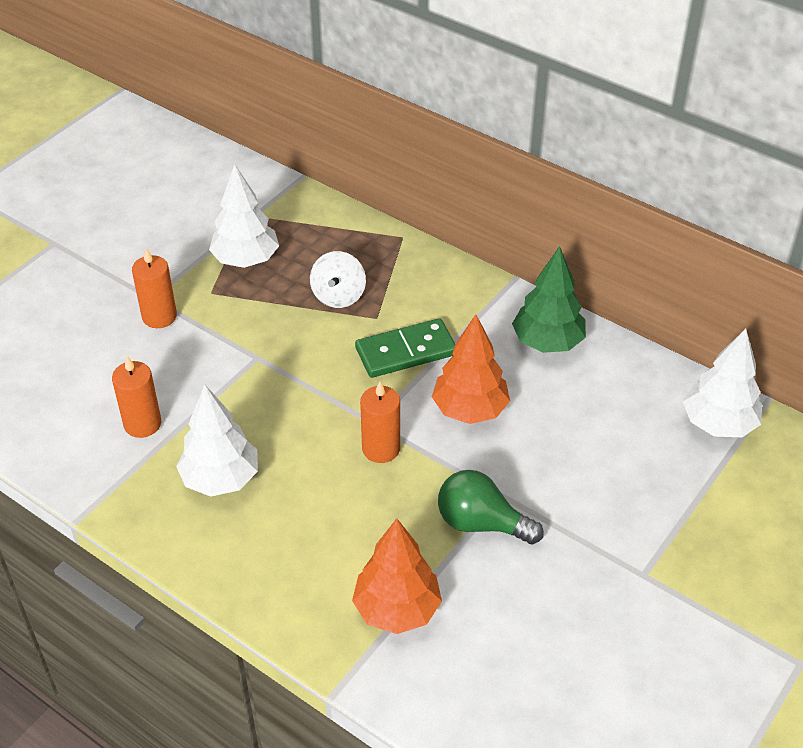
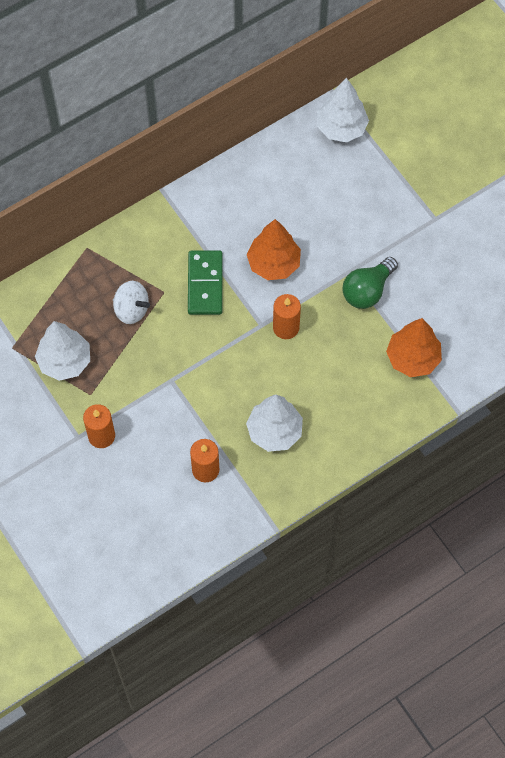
camera: 70 degrees left, 20 degrees up
(547, 342) = (232, 195): green tree -> none

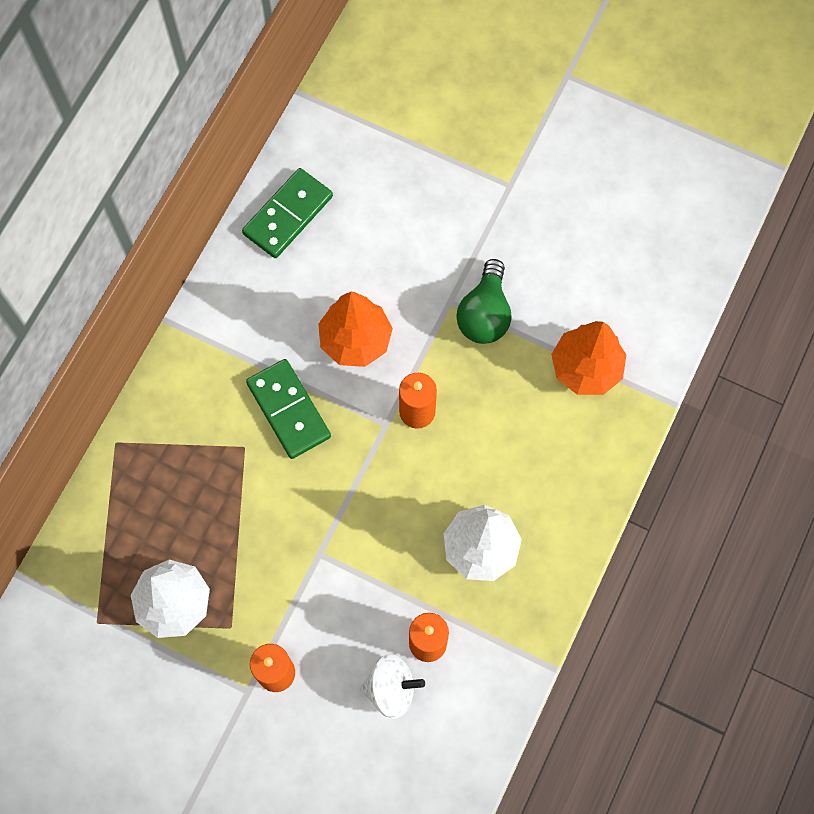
camera: 30 degrees left, 5 degrees up
(131, 309) = (218, 491): white spinning top -> white spinning top (391, 689)
(278, 164) = (288, 215): none -> green domino
(341, 128) = (336, 132): white tree -> none

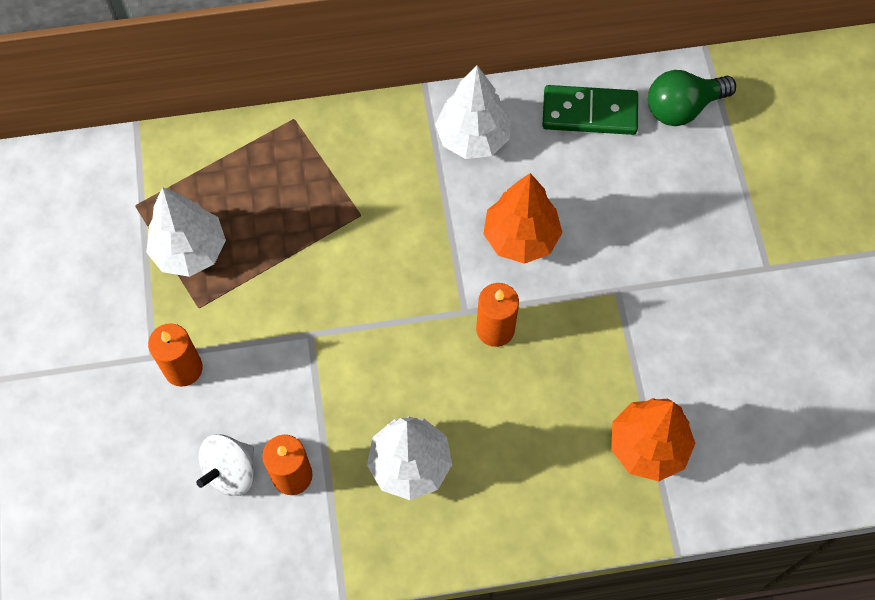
camera: 55 degrees right, 5 degrees down
(242, 316) = (473, 138): none -> white tree
(289, 410) = (418, 227): green domino -> none
(391, 689) = (231, 472): white spinning top -> white spinning top turned 75 degrees clockwise
(484, 314) = (629, 326): green light bulb -> green light bulb (682, 108)

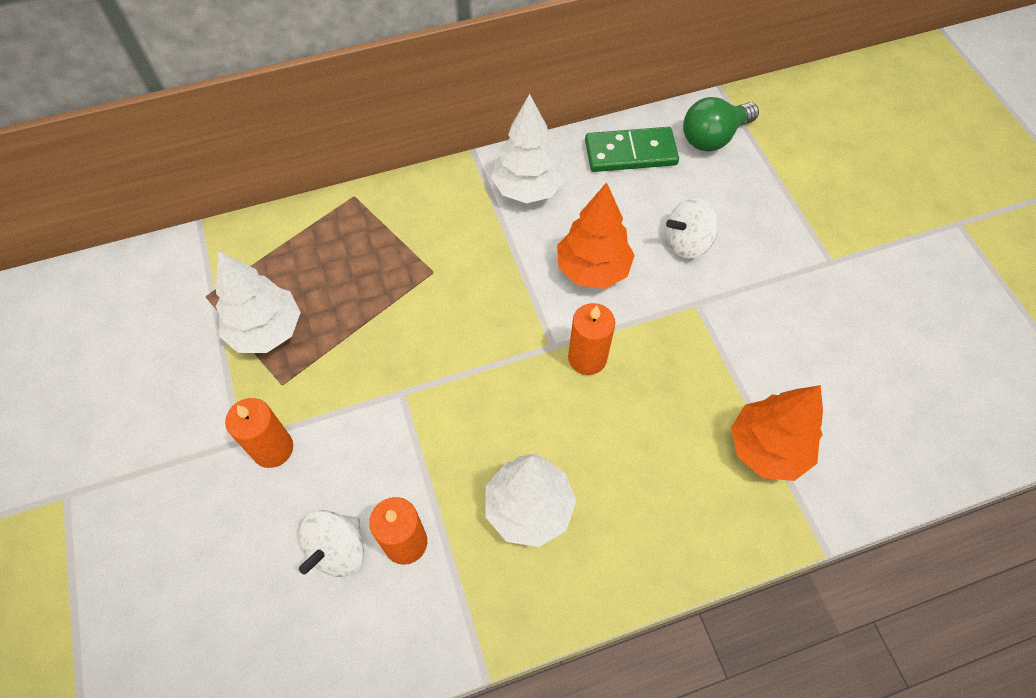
camera: 10 degrees left, 5 degrees down
(624, 224) = (687, 242): none -> white spinning top

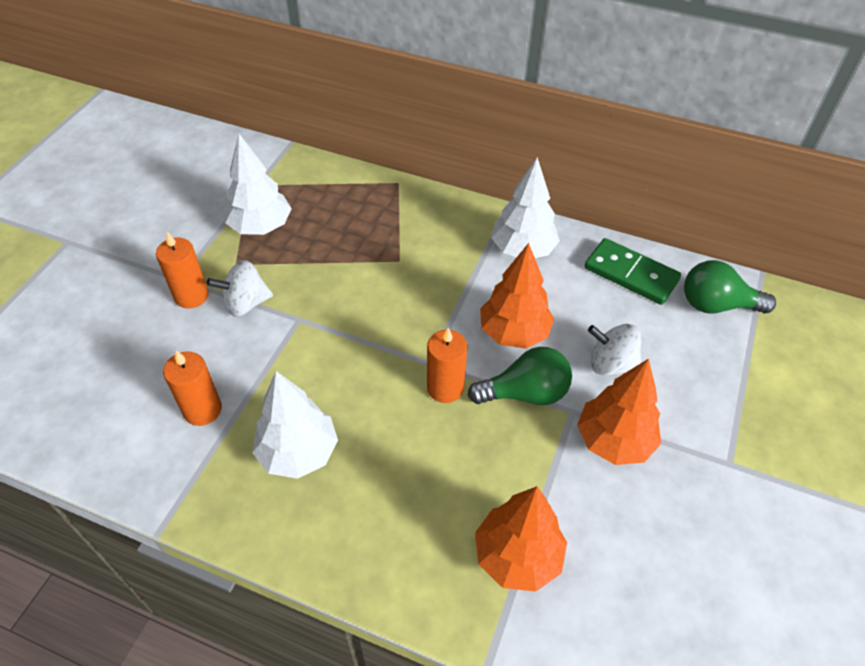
camera: 40 degrees right, 10 degrees down
(338, 550) = (162, 382): white spinning top -> white spinning top (245, 303)
(650, 315) = (525, 393): none -> green light bulb
(746, 304) = (613, 441): none -> orange tree

